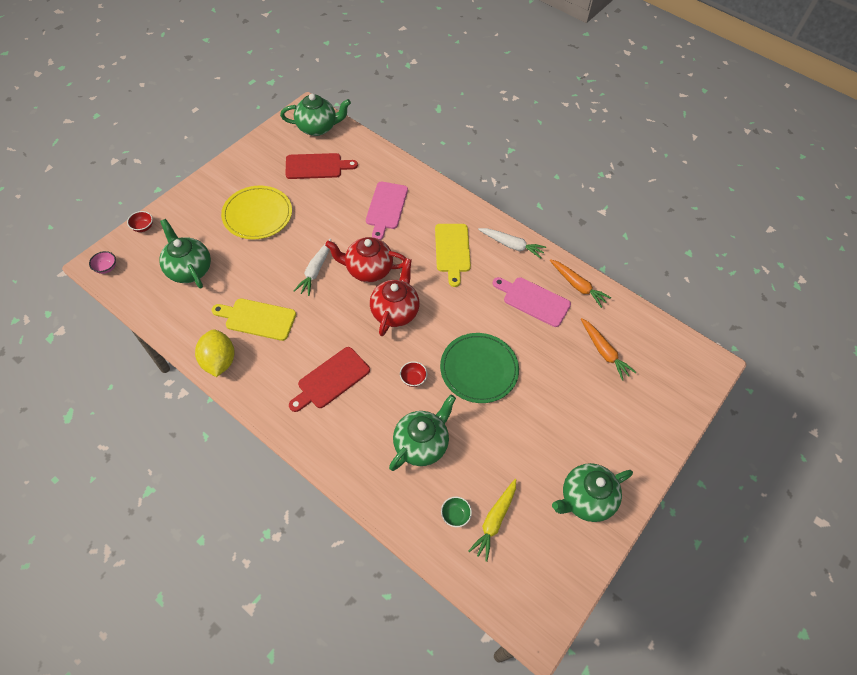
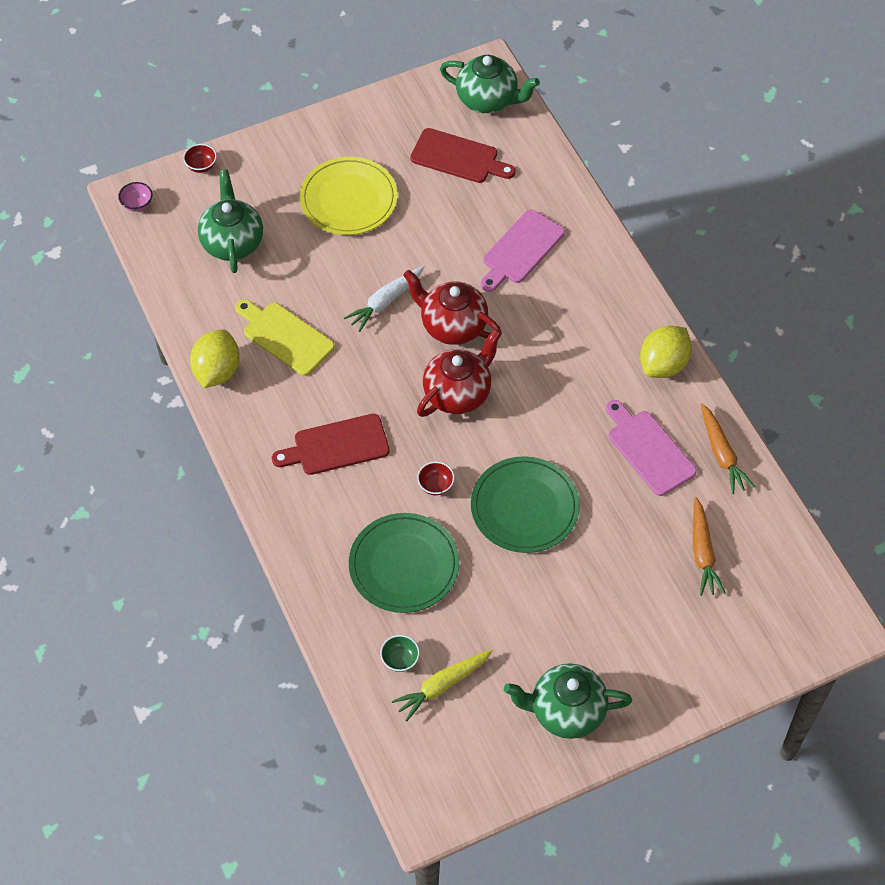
camera: 30 degrees right, 0 degrees up
(421, 444) = (404, 565): green teapot -> green plate
(452, 250) = (577, 342): yellow cutting board -> none
(511, 245) = (663, 364): white carrot -> yellow lemon

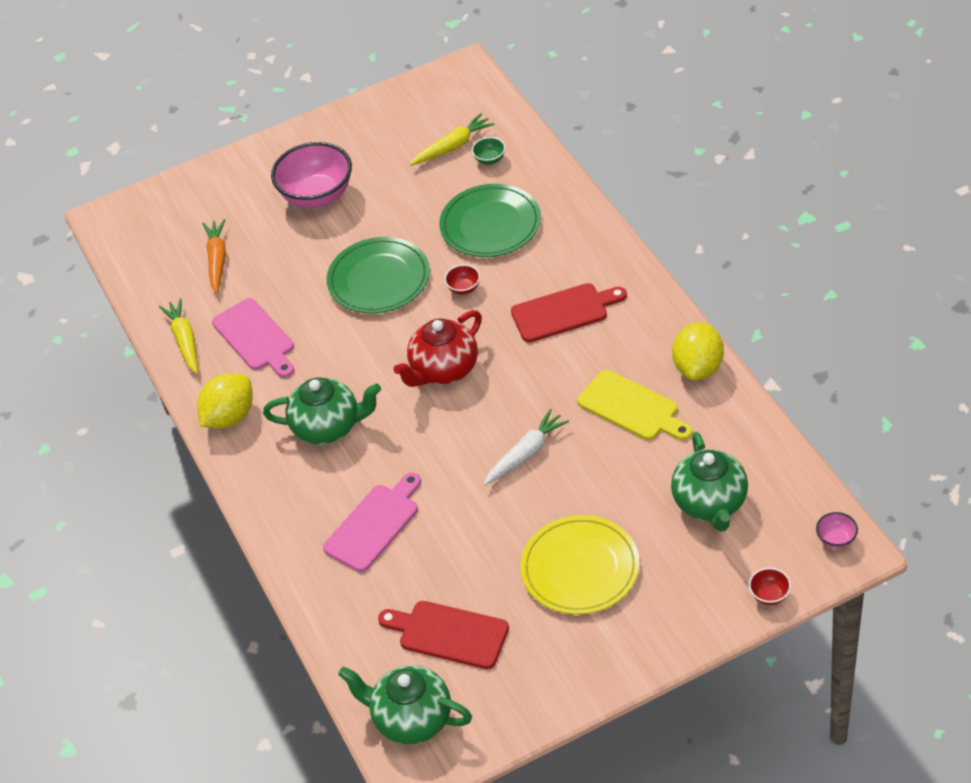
camera: 175 degrees left, 10 degrees down
(452, 326) = (451, 435): red teapot -> none
(566, 711) = (349, 141): green teapot -> green teapot (328, 427)
(599, 630) = (317, 196): none -> pink bowl
(721, 454) = (185, 341): orange carrot -> yellow carrot

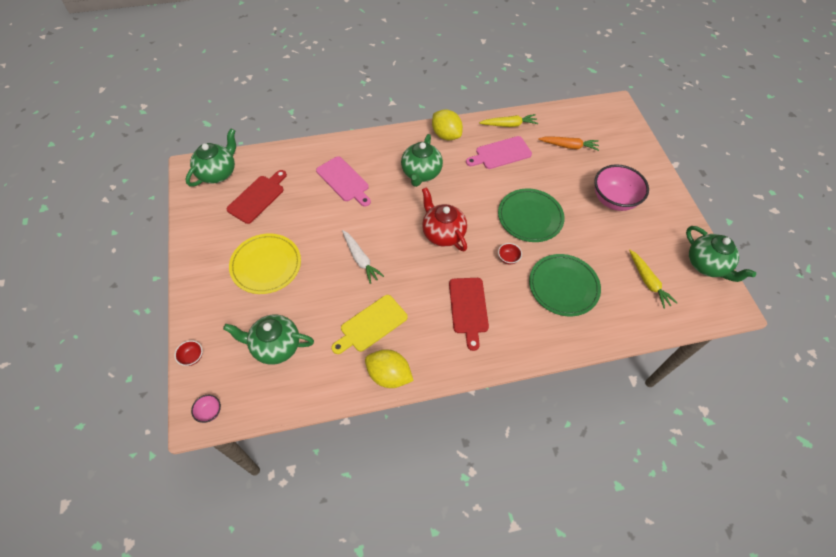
camera: 95 degrees right, 10 degrees up
(405, 97) = (706, 265): none -> green teapot
(490, 159) = (630, 301): green bowl -> none

